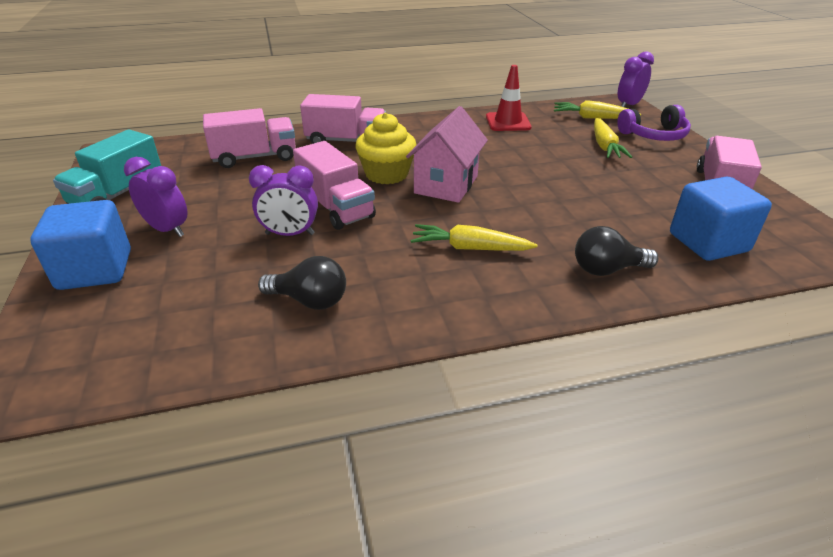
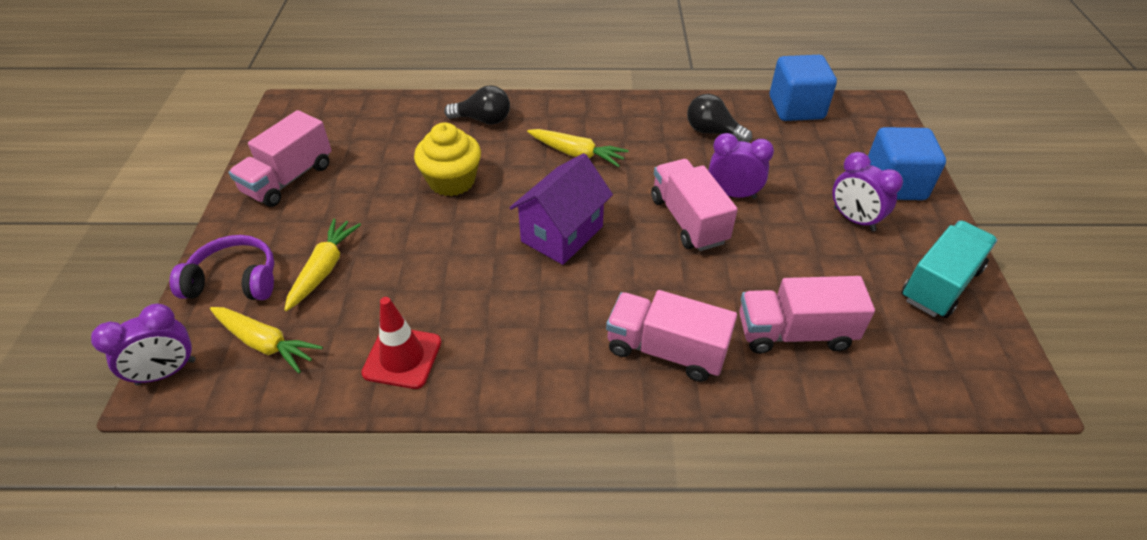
camera: 165 degrees left, 10 degrees up
(386, 174) = (624, 264): yellow cupcake -> yellow cupcake (452, 181)
(446, 184) = (562, 234): pink house -> purple house
(708, 242) = (380, 127): blue cube -> blue cube (796, 108)

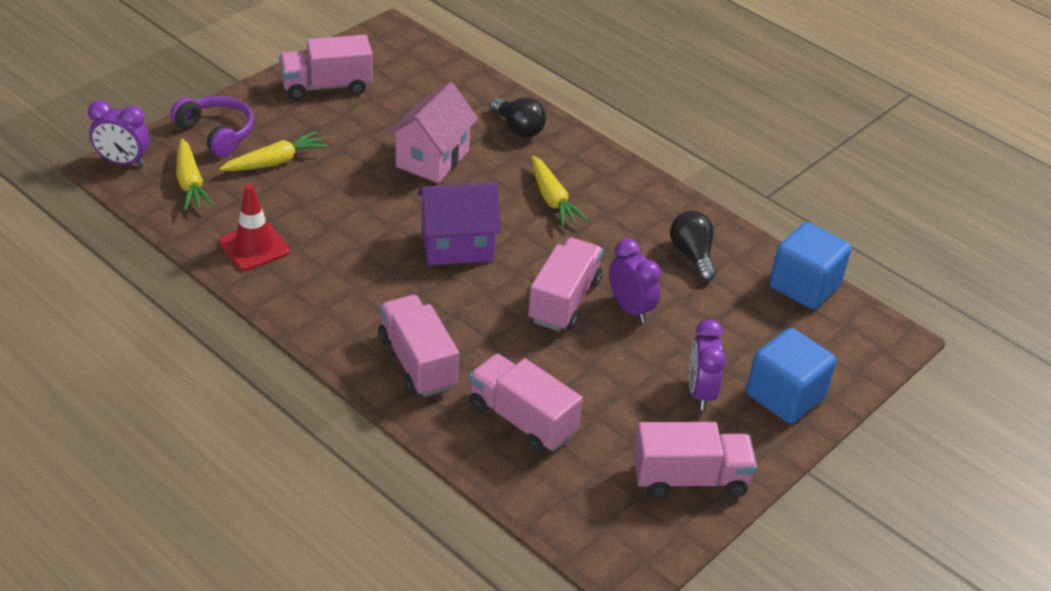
camera: 40 degrees right, 5 degrees down
(452, 181) = (432, 159): yellow cupcake -> pink house
(940, 284) = (690, 479): turquoise truck -> pink truck

